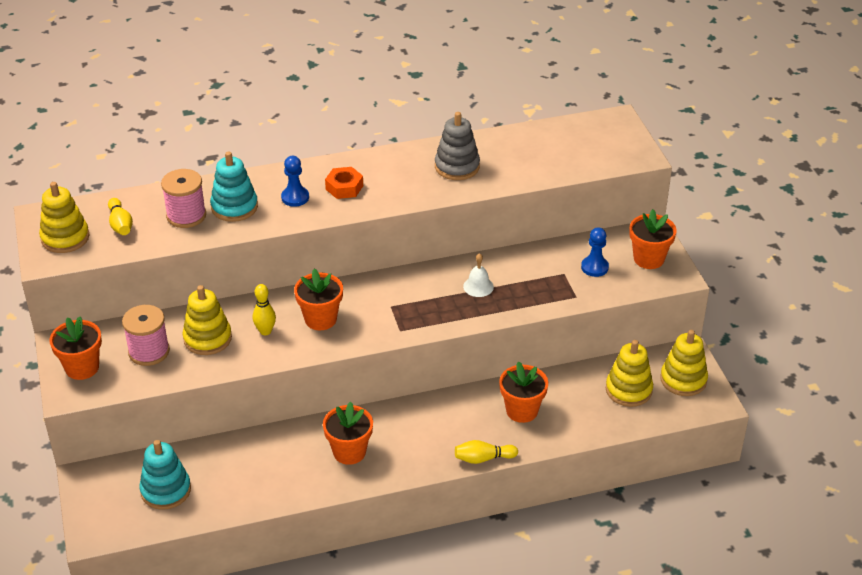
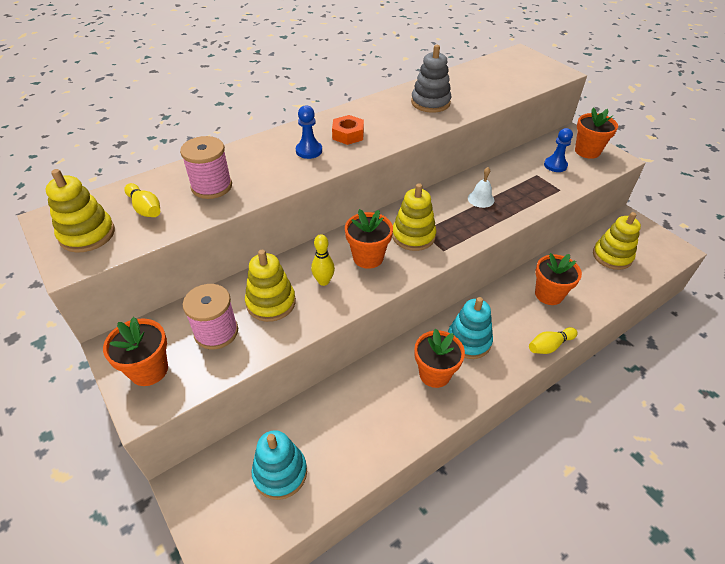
camera: 20 degrees left, 5 degrees up
(234, 207) = (256, 169): turquoise stacking toy -> turquoise stacking toy (468, 341)
(683, 380) = (642, 238): yellow stacking toy -> yellow stacking toy (413, 236)

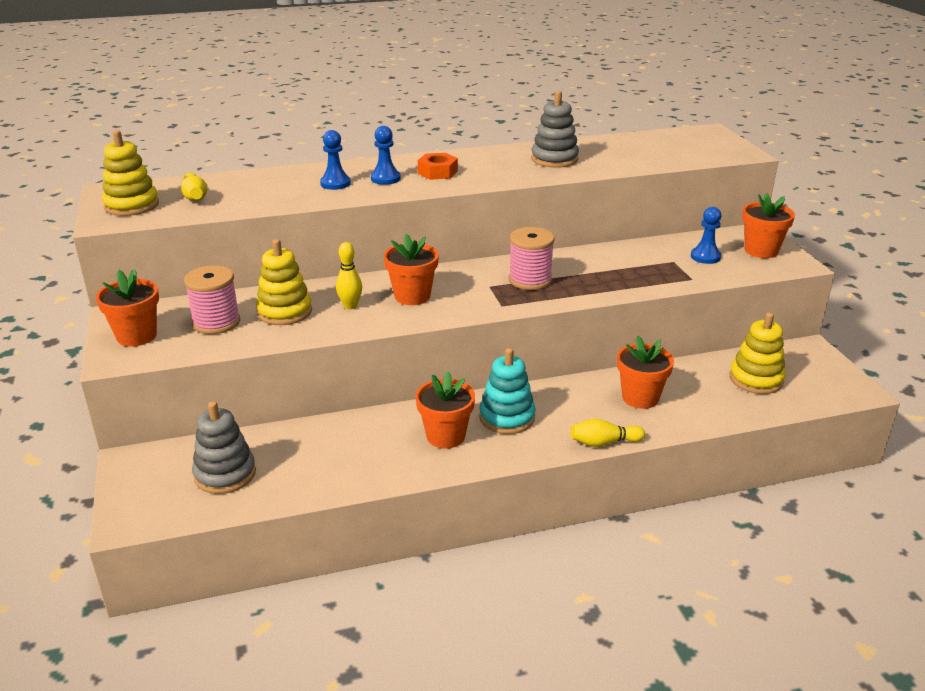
camera: 20 degrees right, 15 degrees down
(211, 186) = (267, 190): pink spool -> pink spool (530, 280)
(269, 165) = (335, 183): none -> blue pawn
(280, 473) = (225, 474): turquoise stacking toy -> grey stacking toy
(413, 236) = (477, 288): yellow stacking toy -> none
(481, 199) = (583, 271): white bell -> none

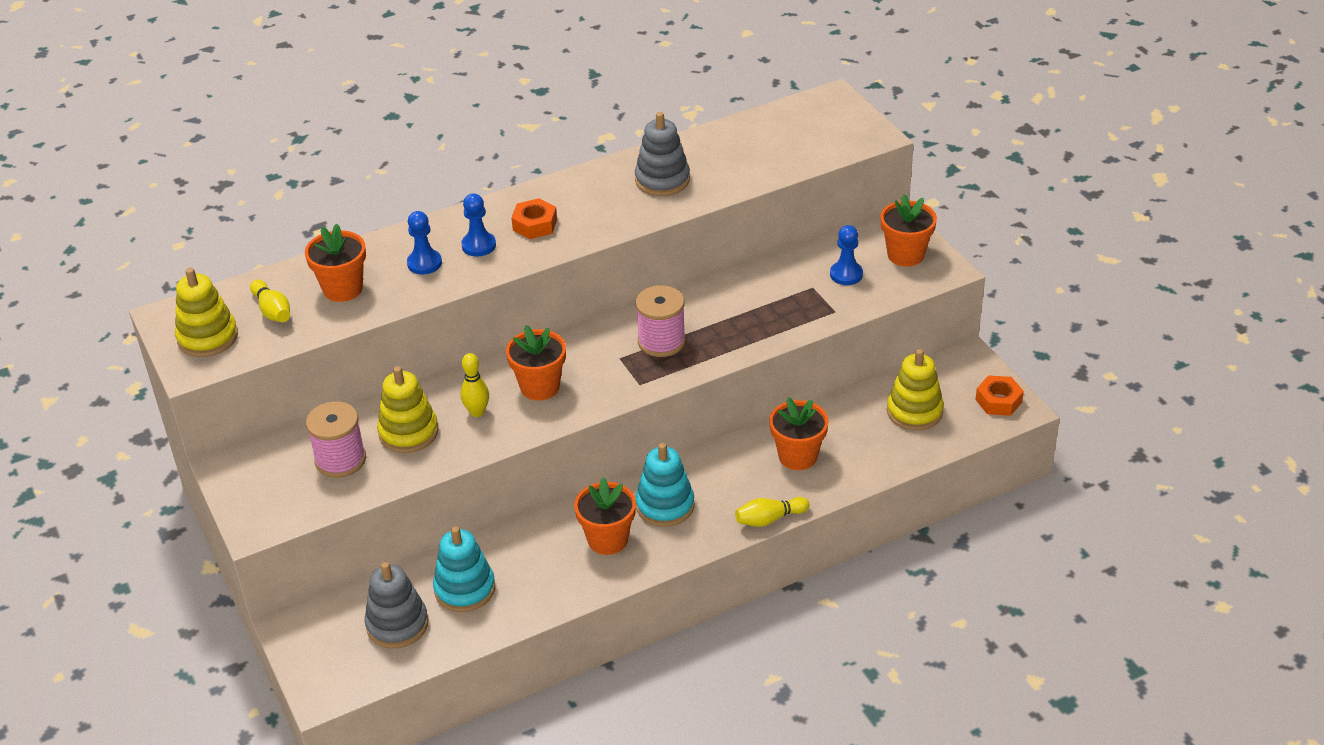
camera: 10 degrees left, 10 degrees up
(136, 336) = (263, 493): orange flower pot -> orange flower pot (343, 289)
(299, 455) = (465, 589): none -> turquoise stacking toy
(838, 382) = (998, 401): none -> orange nut

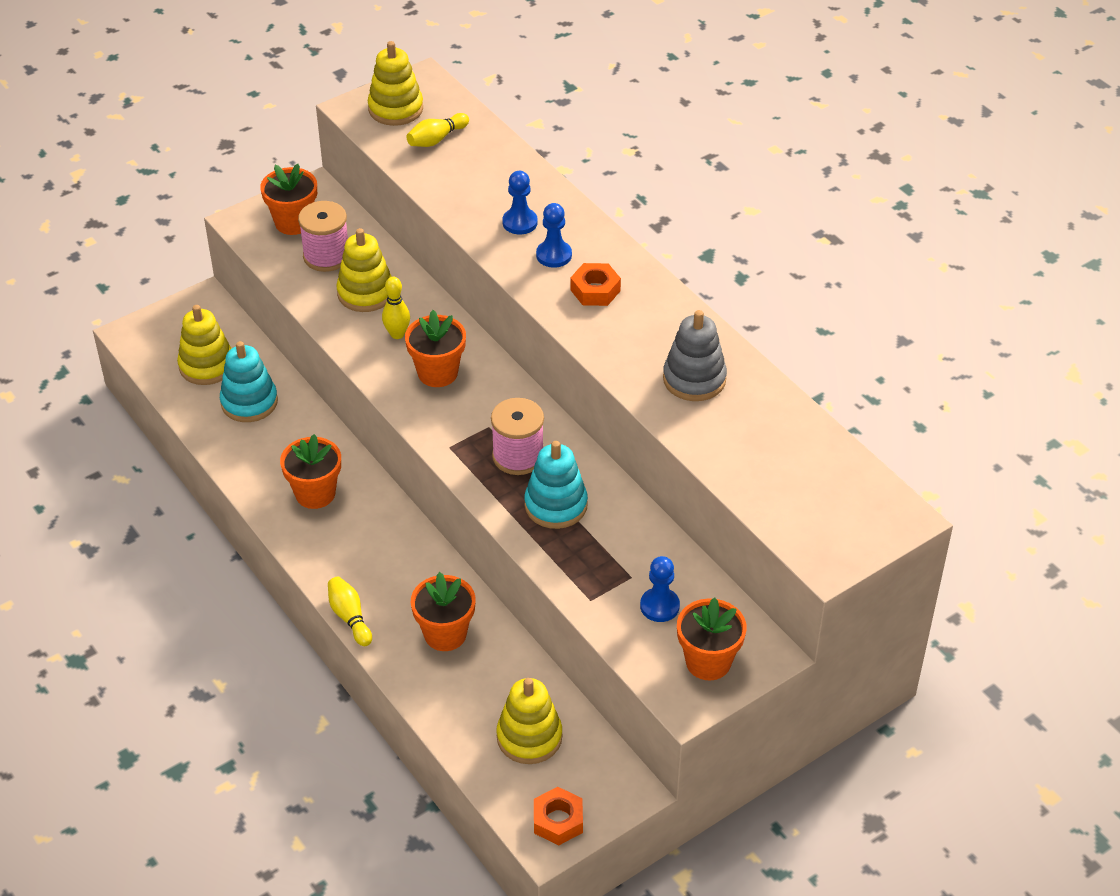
camera: 80 degrees right, 5 degrees up
(343, 289) = (473, 176): orange flower pot -> orange flower pot (293, 222)
(397, 624) = (207, 365): grey stacking toy -> yellow stacking toy
(665, 505) = (364, 531): turquoise stacking toy -> turquoise stacking toy (556, 505)

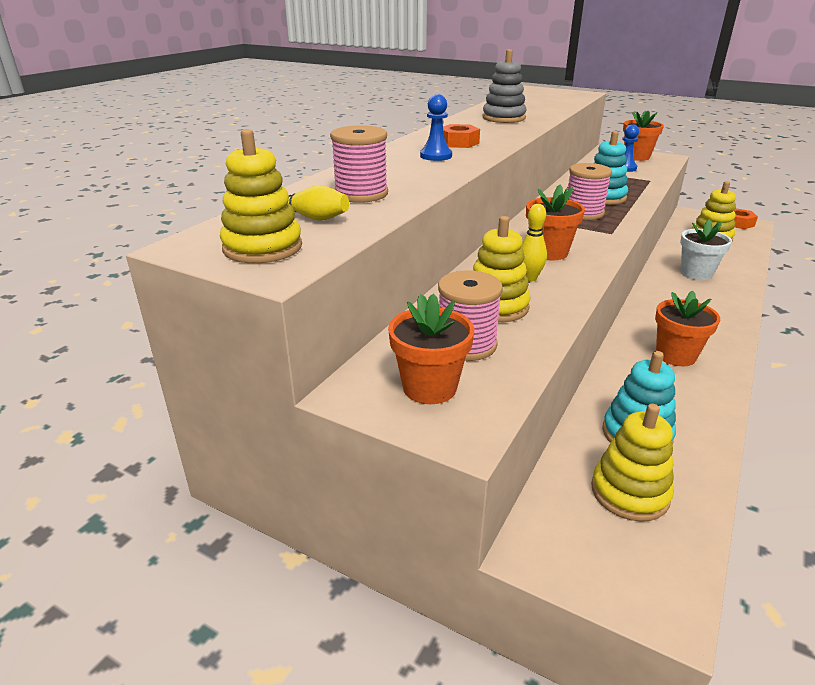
camera: 115 degrees left, 15 degrees down
(350, 617) = (743, 306): yellow bowling pin -> none
(445, 634) = (696, 273): orange flower pot -> white flower pot
(471, 176) = (361, 194): none -> pink spool
(520, 222) = (409, 170): blue pawn -> none

